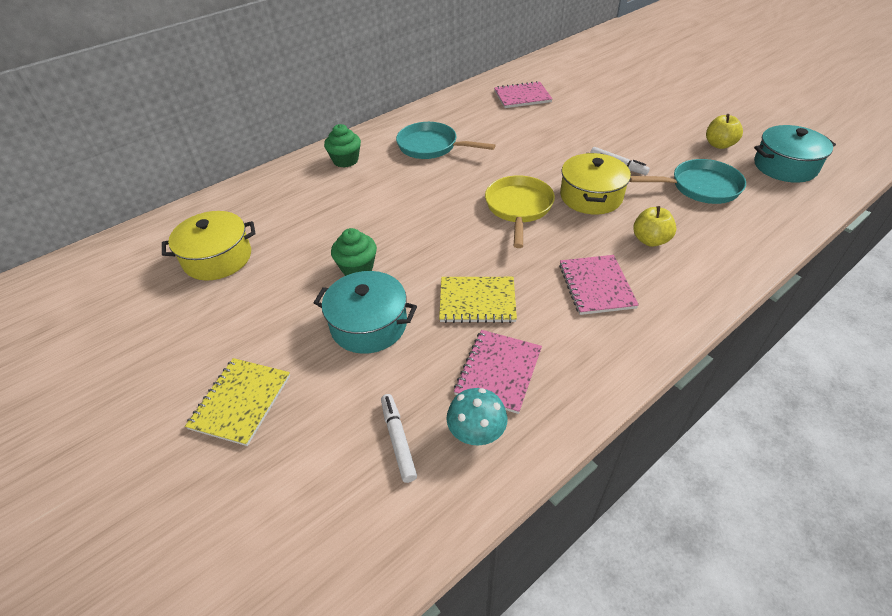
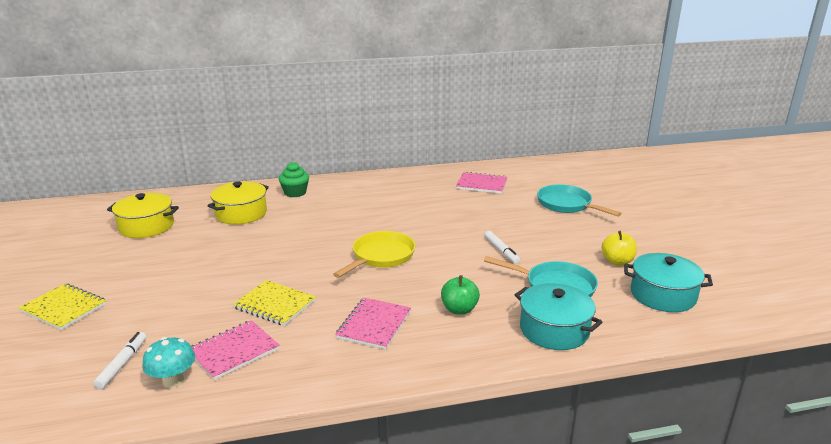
camera: 25 degrees right, 20 degrees down
(240, 402) = (64, 308): yellow notebook -> yellow notebook turned 75 degrees clockwise
(357, 268) = (222, 258): green cupcake -> none
(369, 325) = (187, 293): turquoise pot -> turquoise pot (554, 330)
(431, 146) = (366, 200): turquoise pan -> turquoise pan (567, 205)
(591, 196) = (449, 266): yellow pot -> yellow pot (241, 214)
(650, 240) = (459, 309): yellow apple -> green apple

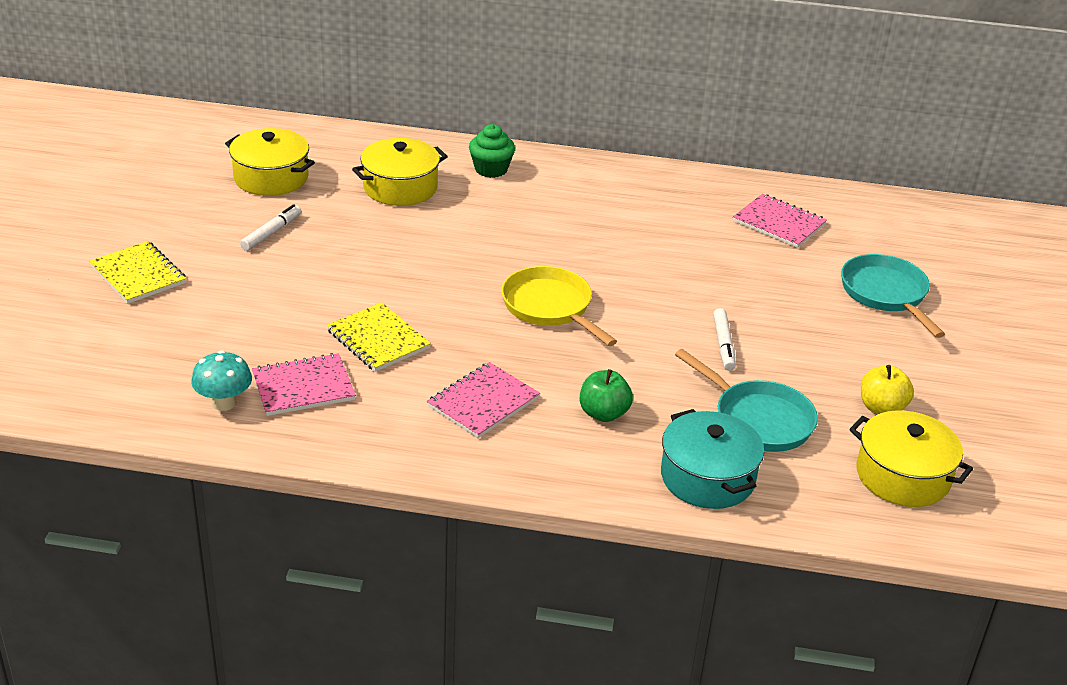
camera: 20 degrees right, 10 degrees up
(123, 364) = (178, 366): white marker -> white marker (271, 233)
(381, 256) = (550, 307): yellow pan -> yellow pan turned 90 degrees counterclockwise
(663, 295) = (902, 476): turquoise pot -> yellow pot

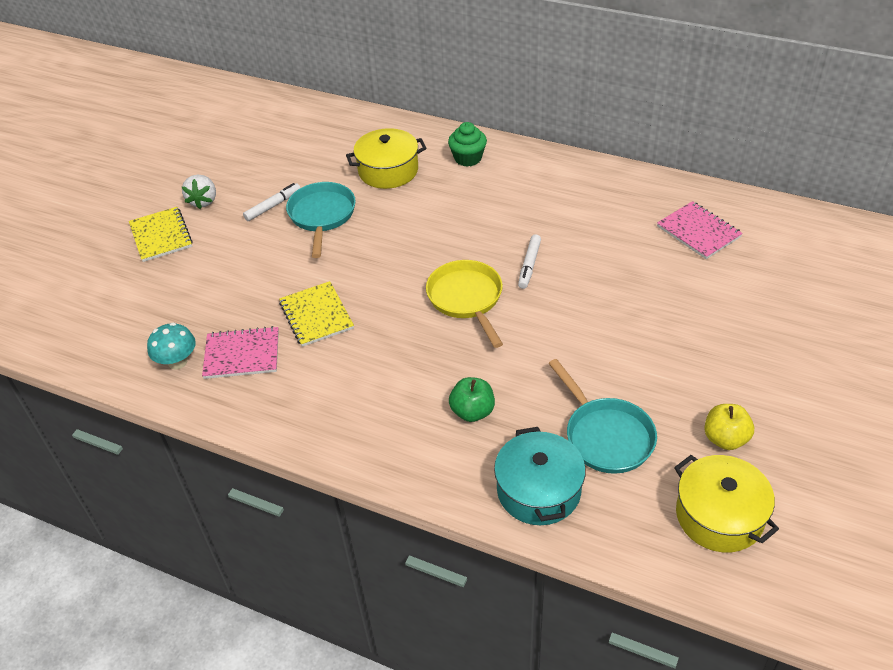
camera: 20 degrees right, 10 degrees up
(177, 234) = (203, 201): none -> white strawberry
(271, 178) = (292, 154): yellow pot -> none
(483, 402) = (377, 387): pink notebook -> none
(723, 345) = (602, 353): white marker -> white marker (529, 265)
(886, 294) = (772, 316): turquoise pan -> turquoise pan (322, 216)

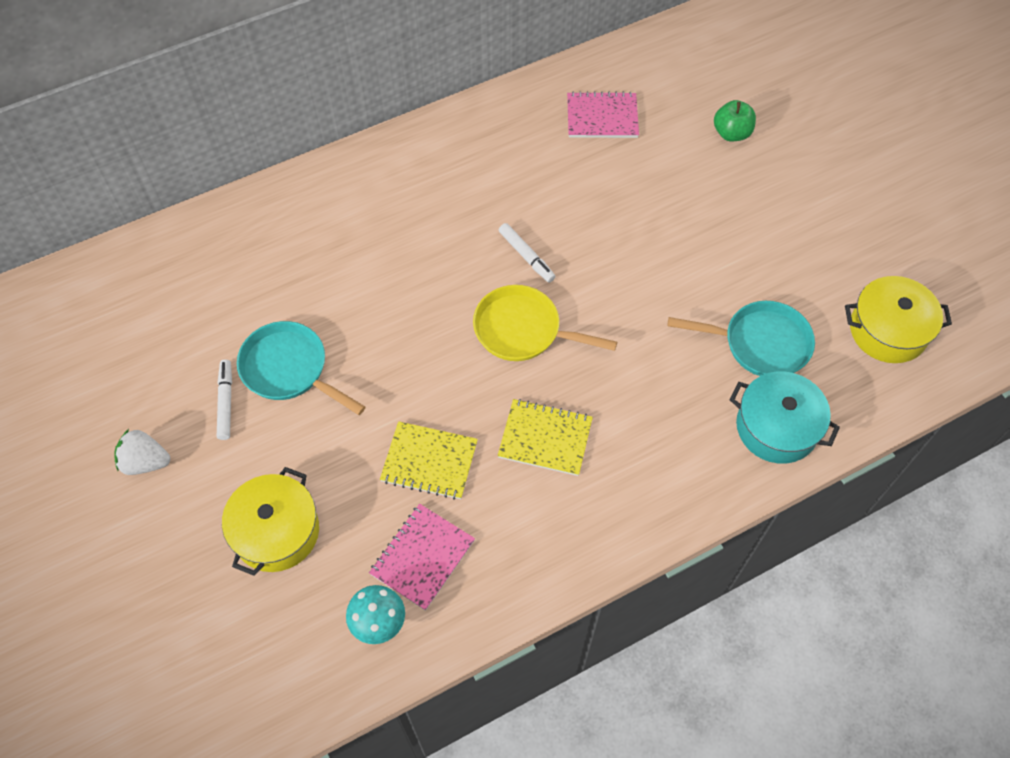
camera: 55 degrees left, 15 degrees up
(161, 236) = (161, 535): yellow notebook -> yellow notebook (545, 438)
(203, 201) = (145, 462): white strawberry -> white strawberry turned 150 degrees clockwise
(388, 171) = (281, 271): yellow pot -> yellow pot (276, 531)
(468, 158) = (334, 198): green cupcake -> none
(472, 411) = (658, 416): green apple -> green apple (731, 133)
(725, 439) = (824, 272): yellow apple -> none

